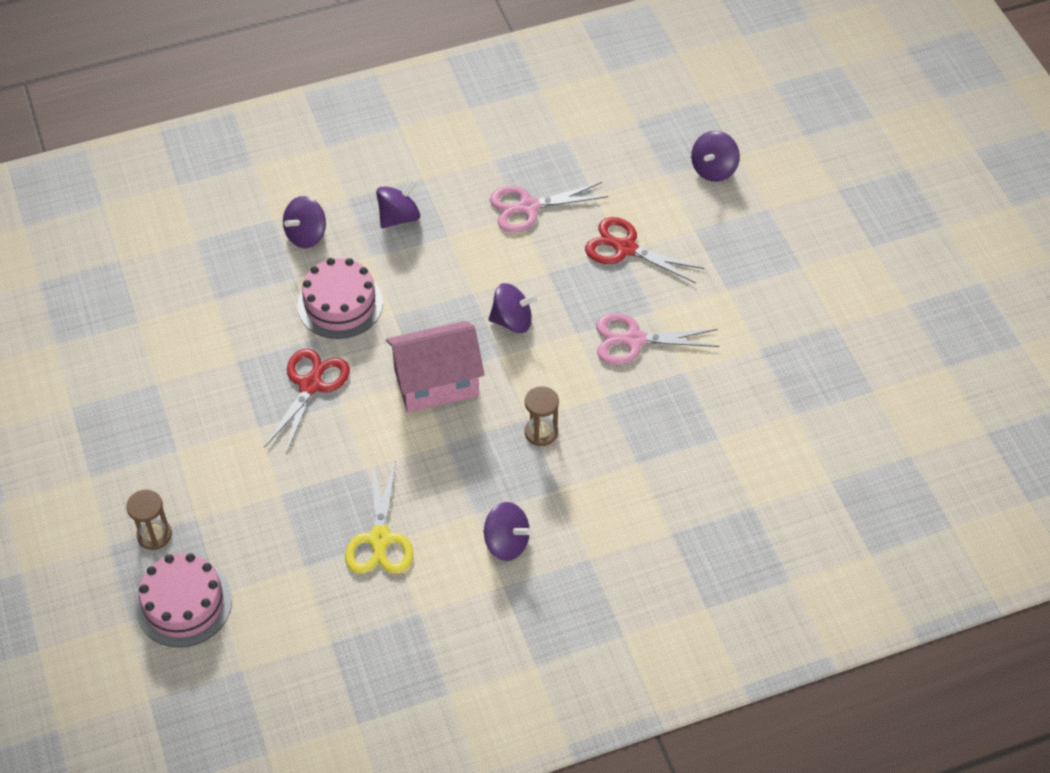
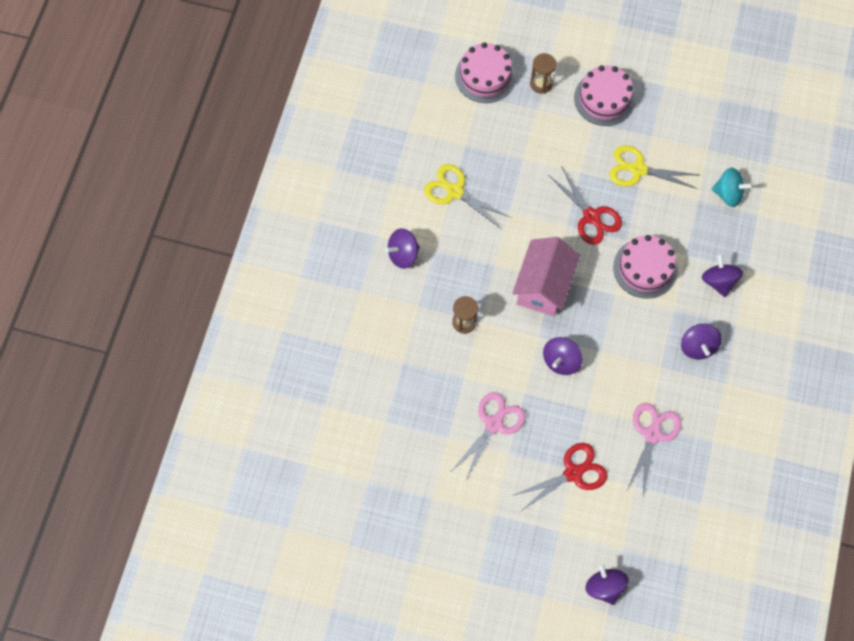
camera: 125 degrees right, 15 degrees up
(132, 456) = (604, 98): none -> pink cake
(186, 277) = (728, 194): none -> turquoise spinning top
(213, 373) = (638, 169): none -> yellow scissors

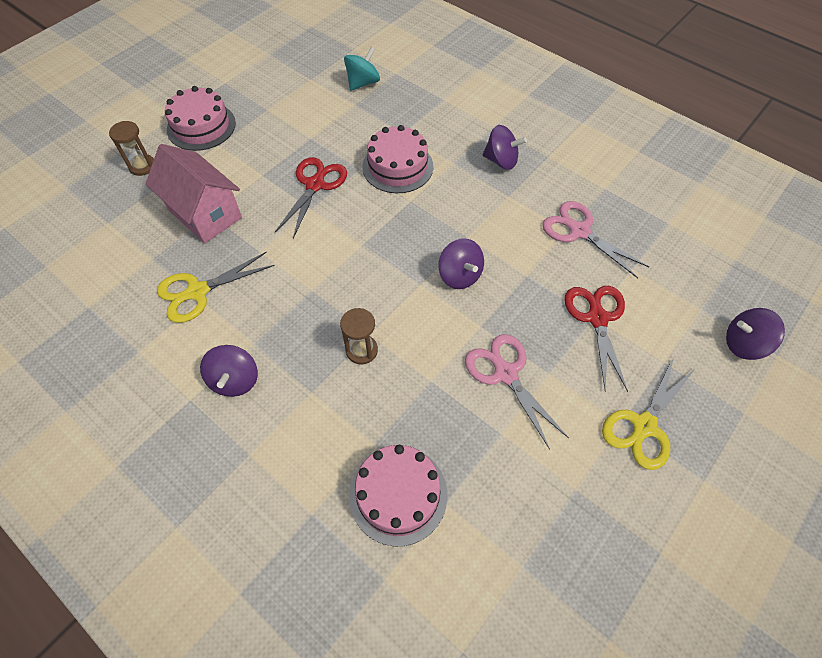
camera: 65 degrees left, 10 degrees down
(485, 76) = (91, 208): pink cake -> pink cake (398, 494)
(543, 286) = (365, 256): pink house -> pink house (205, 213)
(591, 216) = (315, 185): red scissors -> red scissors turned 60 degrees counterclockwise
(638, 169) = (293, 131): yellow scissors -> yellow scissors (644, 426)
(718, 281) = (443, 121): purple spinning top -> none

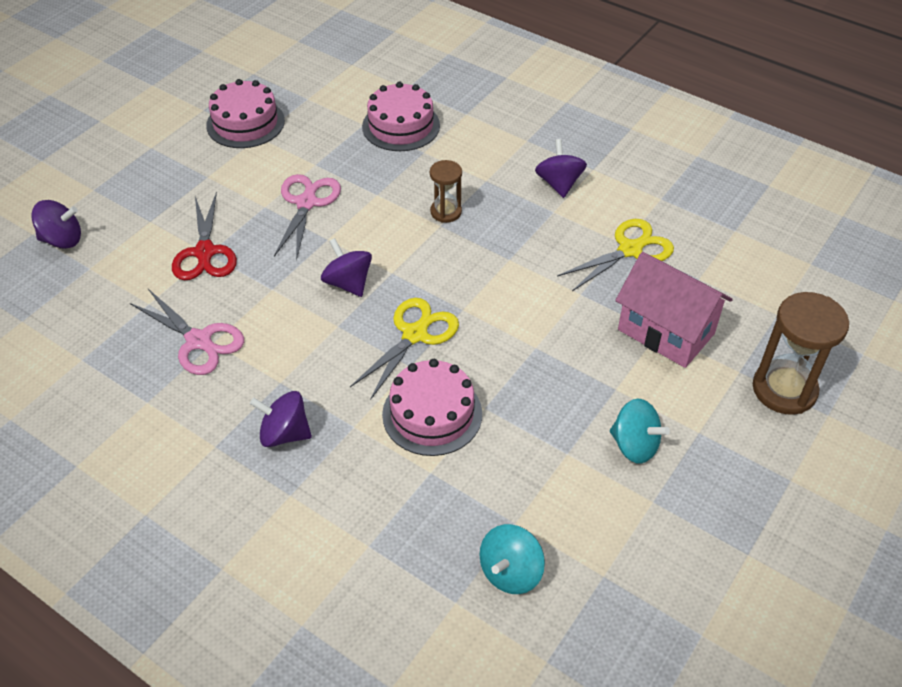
camera: 175 degrees right, 10 degrees down
(142, 166) = (784, 389): brown hourglass -> brown hourglass, size x1.75
(201, 126) = (739, 461): pink cake -> pink cake (245, 123)
(265, 139) = (634, 445): none -> turquoise spinning top
(315, 185) = (539, 378): red scissors -> none
(505, 374) = (306, 203): pink scissors -> pink scissors turned 135 degrees counterclockwise
(644, 426) = (188, 176): yellow scissors -> yellow scissors (415, 334)

